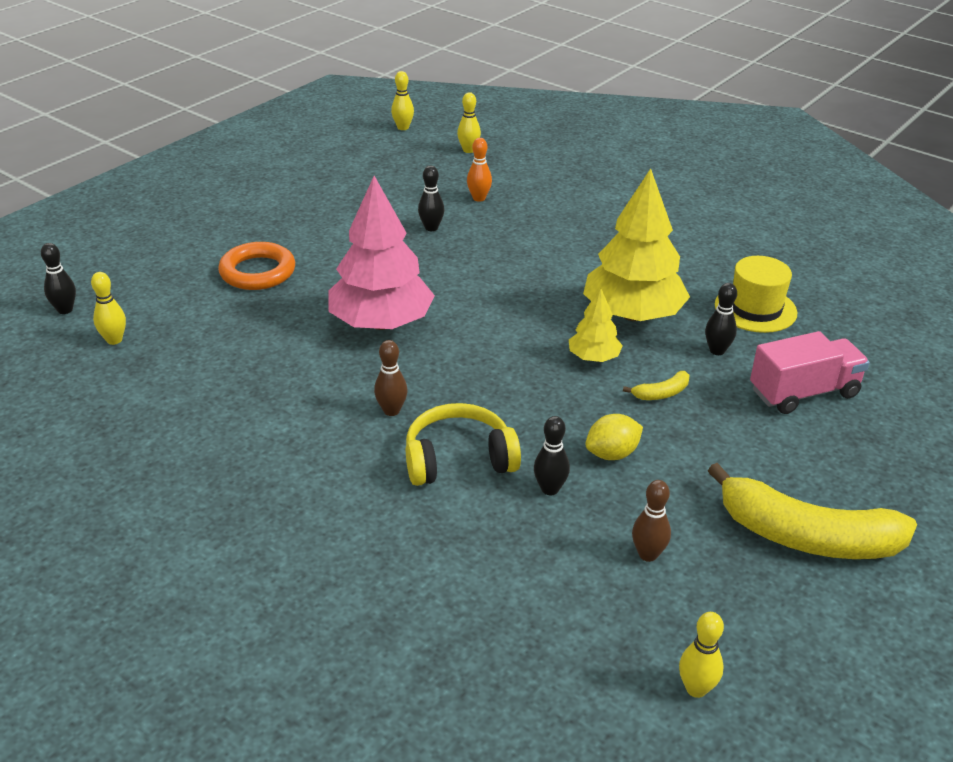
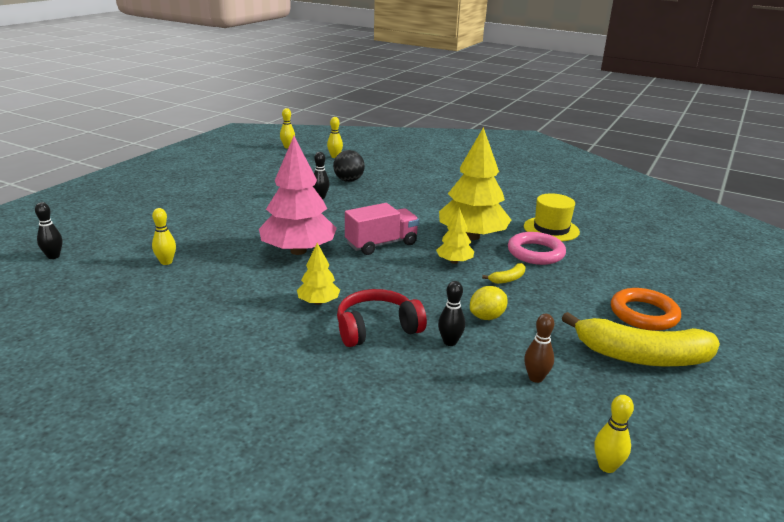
camera: 10 degrees left, 10 degrees down
(114, 340) = (95, 272): yellow bowling pin -> yellow bowling pin (166, 262)
(257, 272) = (201, 226): orange ring -> orange ring (644, 314)
(391, 411) = (318, 302): brown bowling pin -> yellow tree
(459, 459) = (377, 329): yellow headphones -> red headphones
(479, 198) = (348, 180): orange bowling pin -> black ball
(717, 350) = (535, 253): black bowling pin -> pink ring
(803, 393) = (602, 272): pink truck -> pink truck (381, 244)

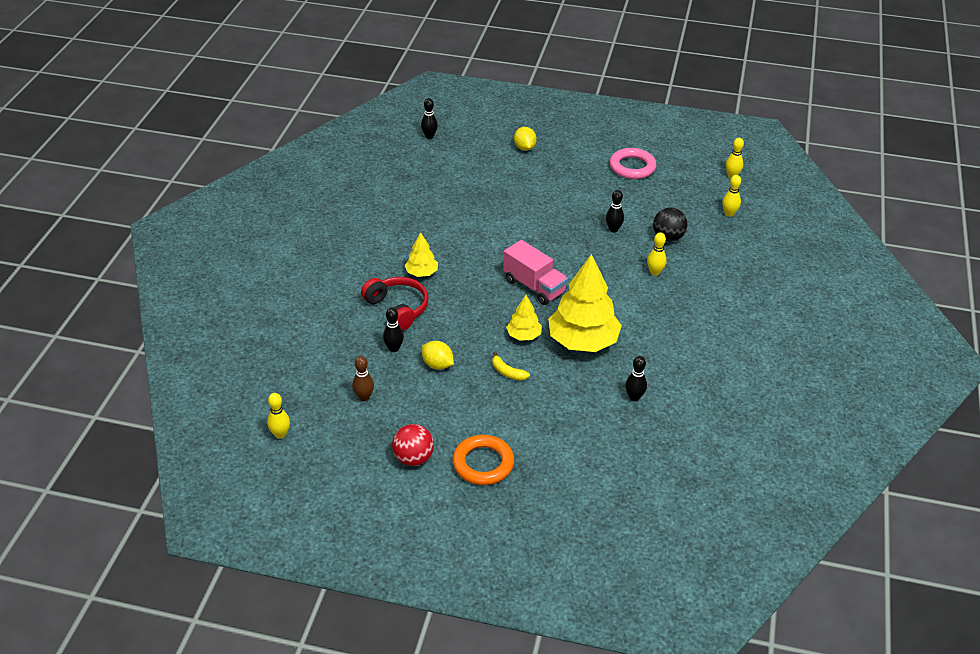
camera: 75 degrees right, 15 degrees up
(149, 211) = (524, 148): none -> yellow lemon
(166, 262) = (445, 186): yellow bowling pin -> yellow bowling pin (655, 272)
(298, 251) = (496, 243): pink tree -> none
(535, 253) = (570, 388): pink ring -> pink ring (632, 167)
(551, 229) = (634, 397): yellow hat -> black bowling pin
(642, 356) = (413, 458): yellow banana -> red ball

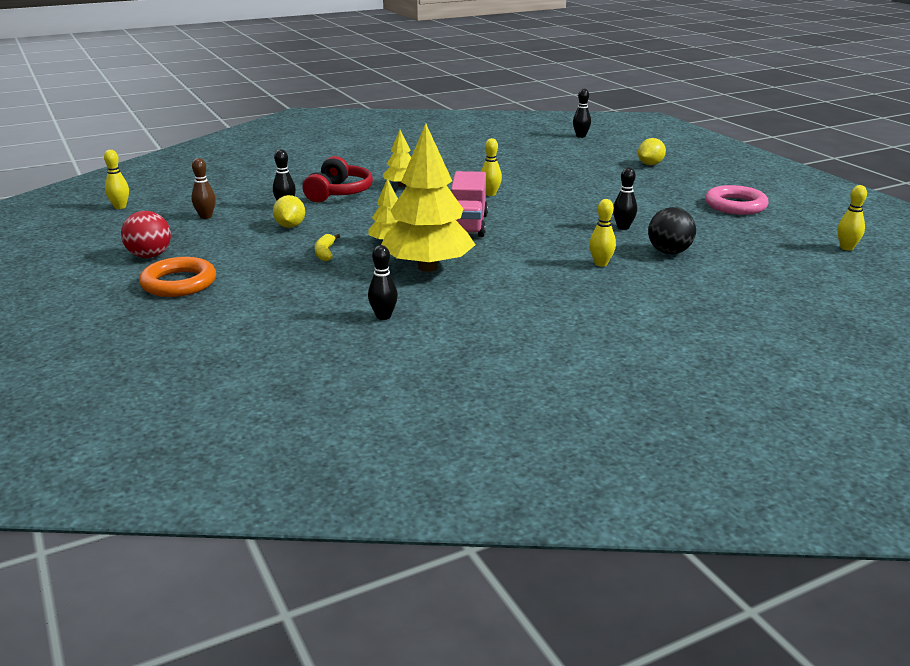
camera: 50 degrees right, 15 degrees down
(729, 214) = (781, 266): yellow bowling pin -> yellow bowling pin (490, 194)

